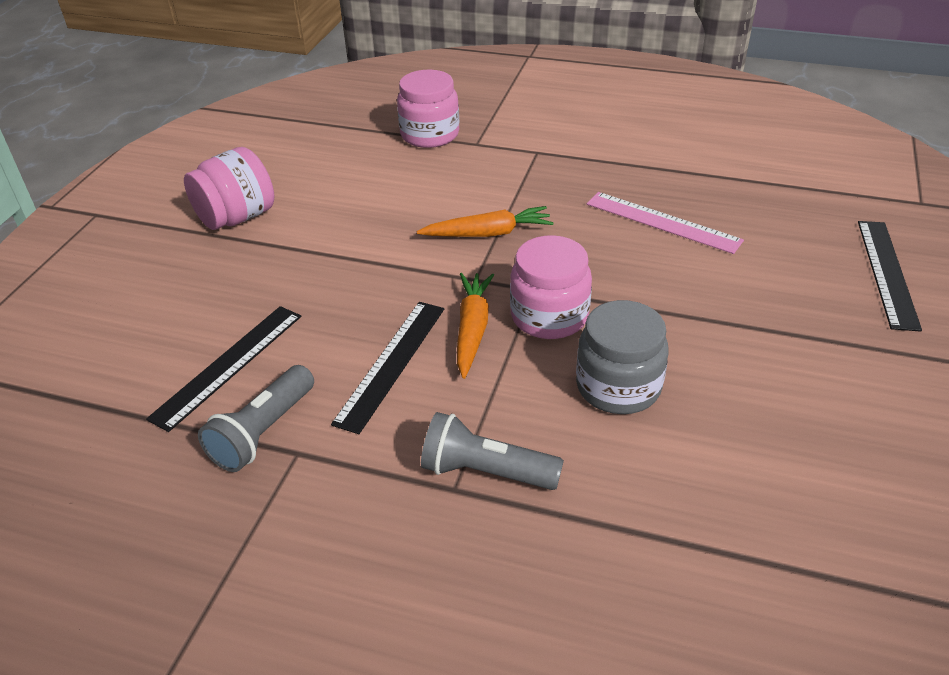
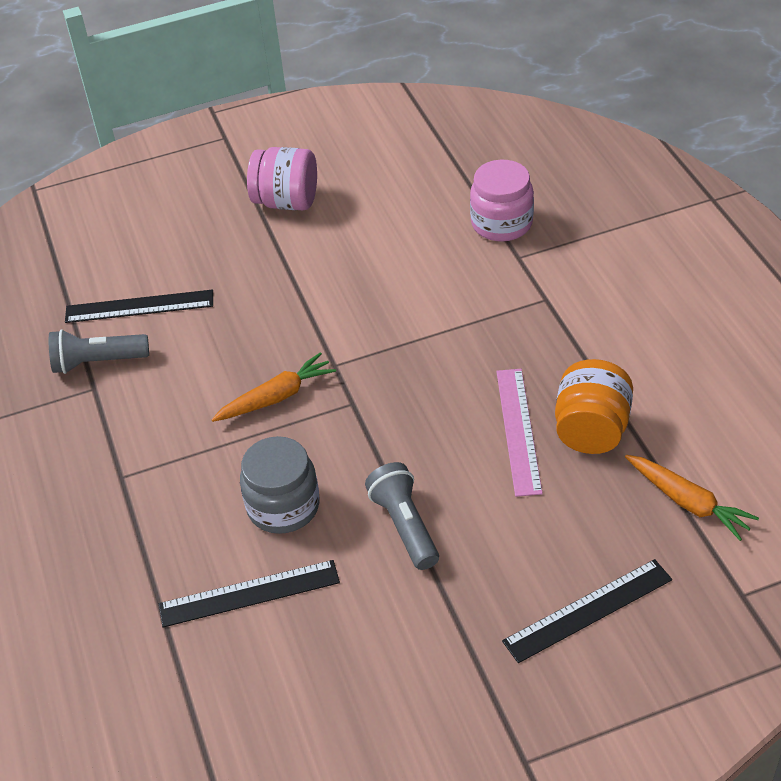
camera: 55 degrees right, 5 degrees up
(391, 363) = (206, 379): black ruler -> black ruler (249, 594)
(486, 471) = (147, 483): grey flashlight -> grey flashlight (405, 526)
(488, 233) = (398, 339): orange carrot -> orange carrot (688, 502)
(549, 316) = (328, 429): pink jar -> none
(697, 191) = (591, 430): none -> orange jar

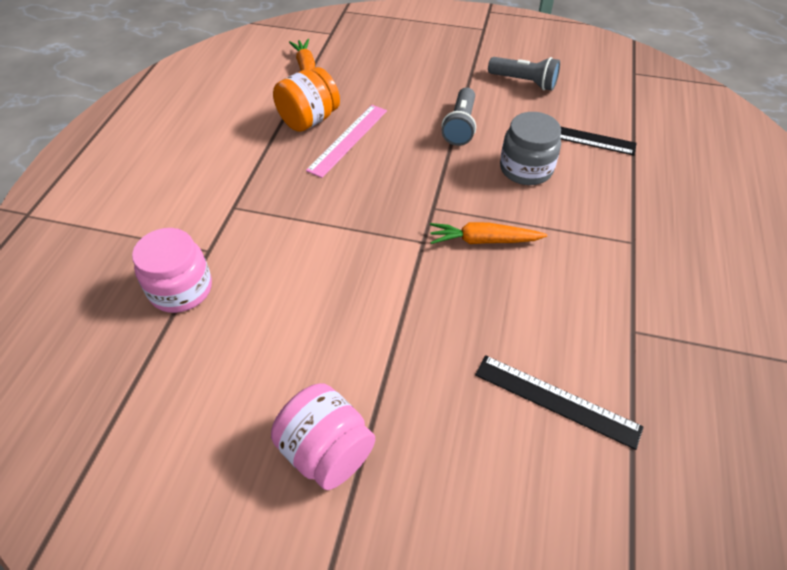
camera: 150 degrees left, 5 degrees up
(98, 362) = (621, 357): grey flashlight -> grey flashlight (524, 82)
(588, 610) = (404, 56): black ruler -> none

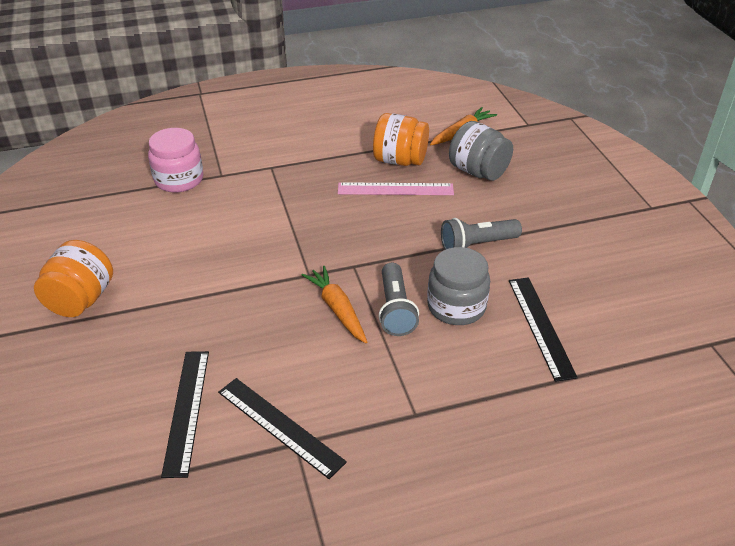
camera: 60 degrees right, 10 degrees down
(326, 451) = (81, 300): pink jar -> orange jar
(368, 85) = (478, 171): none -> grey jar
(524, 82) = (592, 263): grey flashlight -> grey flashlight (395, 309)
(608, 334) = (280, 426): none -> black ruler

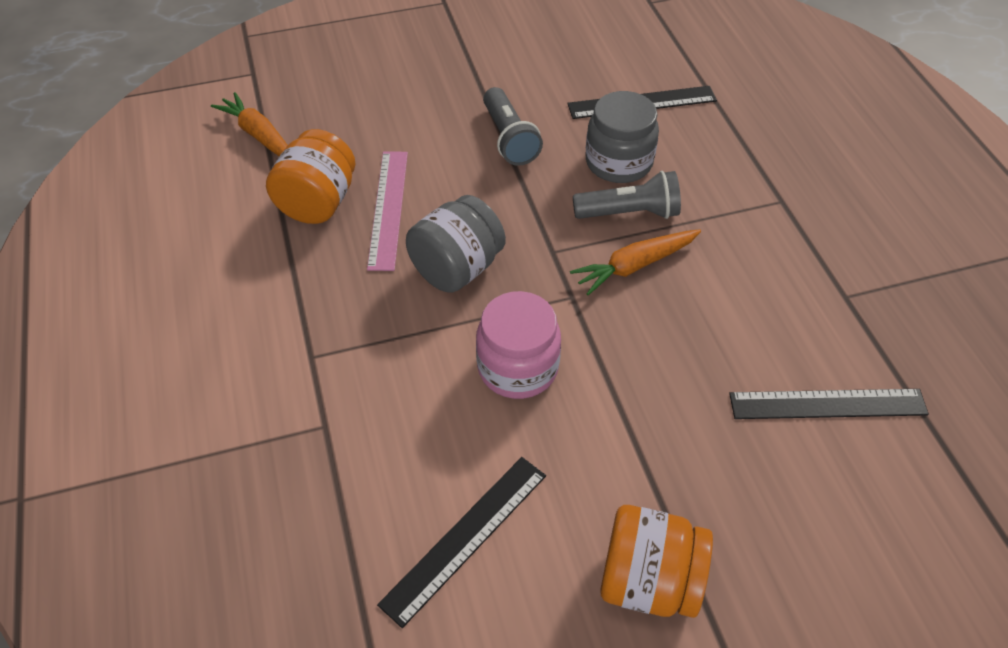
camera: 90 degrees left, 10 degrees up
(179, 179) = (330, 490): pink jar -> pink jar (517, 368)
(280, 426) = (826, 311): black ruler -> black ruler (465, 537)
(478, 171) = (357, 127): grey jar -> grey jar (457, 268)

